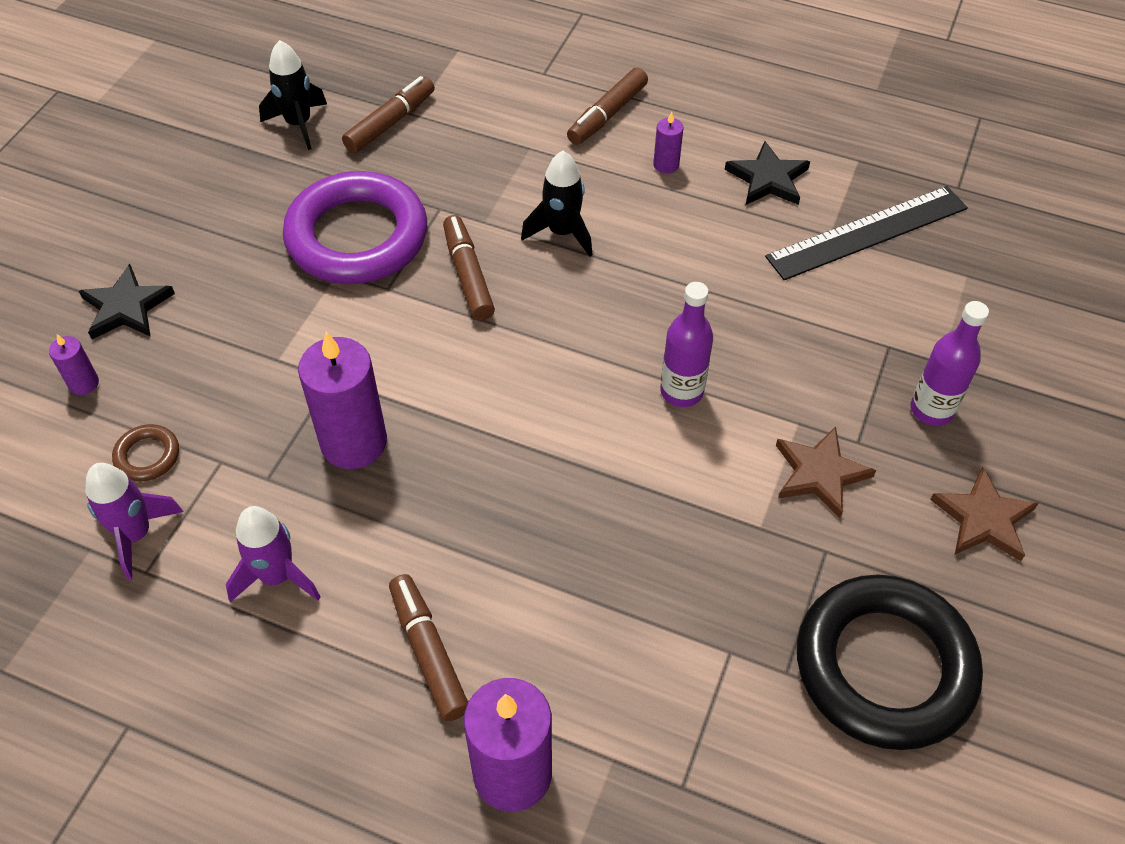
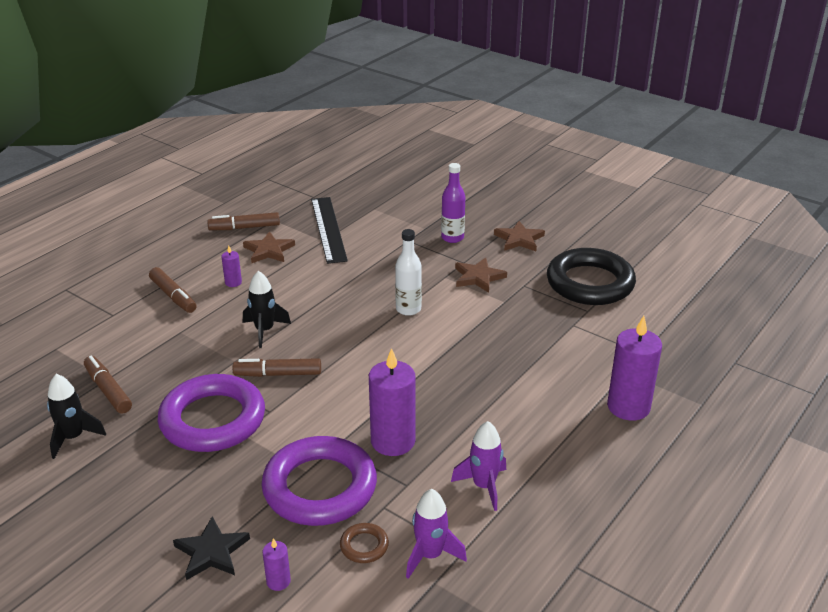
camera: 75 degrees left, 20 degrees down
(248, 382) = (320, 487): none -> purple ring
(428, 652) = (551, 428): brown marker -> brown marker (244, 228)
(681, 391) = (408, 309): purple bottle -> white bottle
(768, 179) = (269, 250): black star -> brown star

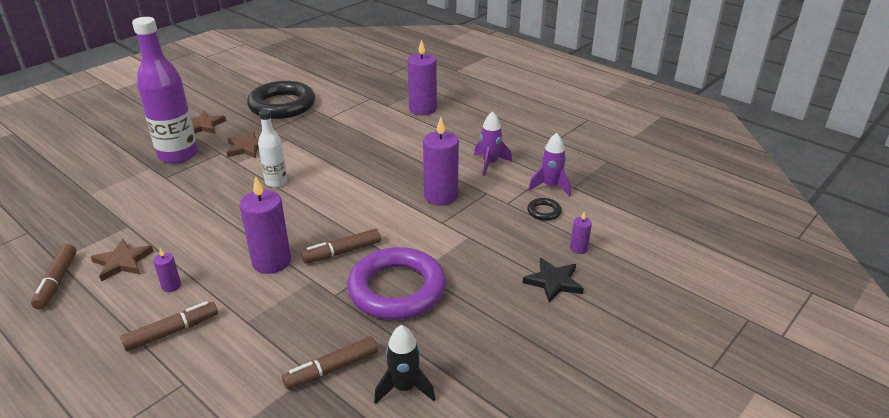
camera: 85 degrees left, 0 degrees up
(264, 331) = (271, 262): black rocket -> purple candle
(278, 374) = (342, 252): brown marker -> brown marker turned 60 degrees clockwise
(320, 487) = (487, 230): purple ring -> none
(328, 229) = (108, 222): black ruler -> none
(364, 546) = (544, 212): brown ring -> black ring
(452, 238) = (178, 155): purple bottle -> purple bottle, size x1.87

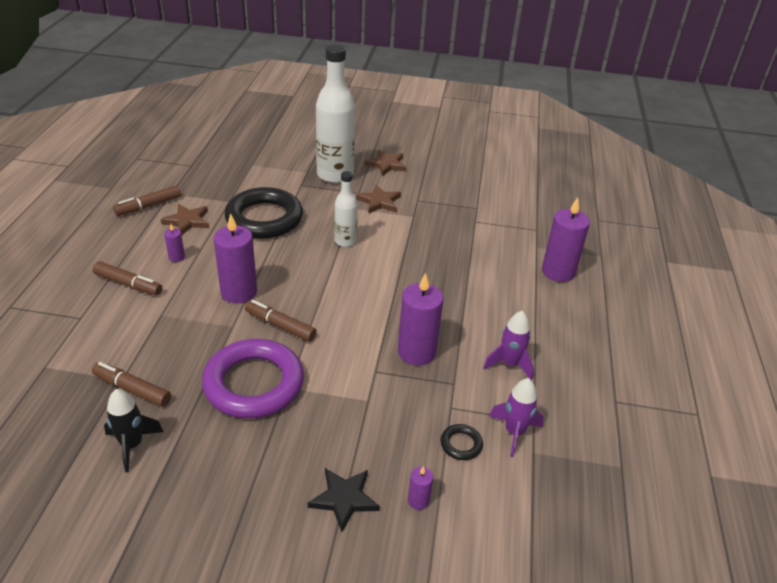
camera: 55 degrees right, 5 degrees up
(178, 155) = (335, 175): purple bottle -> white bottle
(282, 105) = (462, 186): black ring -> black ring (264, 218)

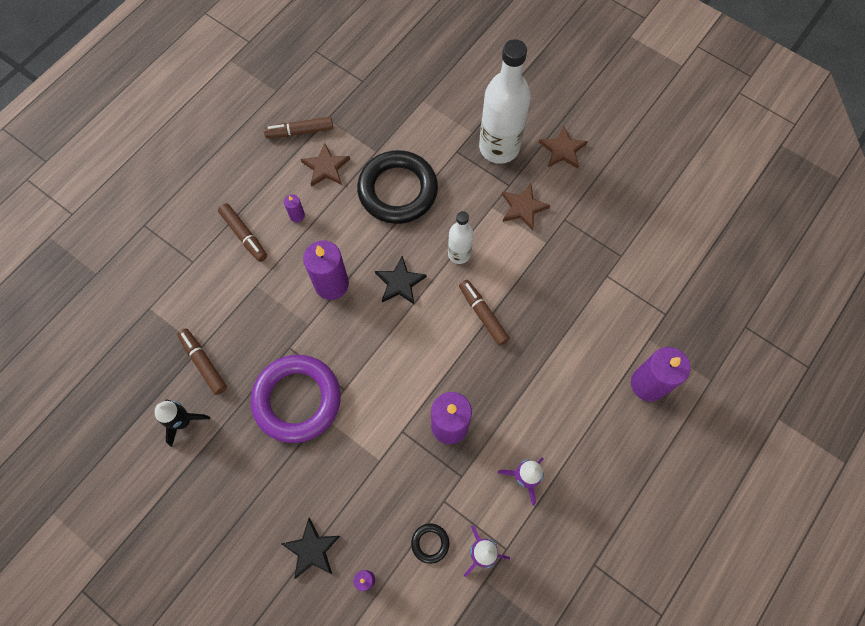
camera: 30 degrees right, 30 degrees up
(280, 326) = (348, 342): brown marker -> brown marker (483, 315)
(304, 273) = (400, 282): none -> black star

